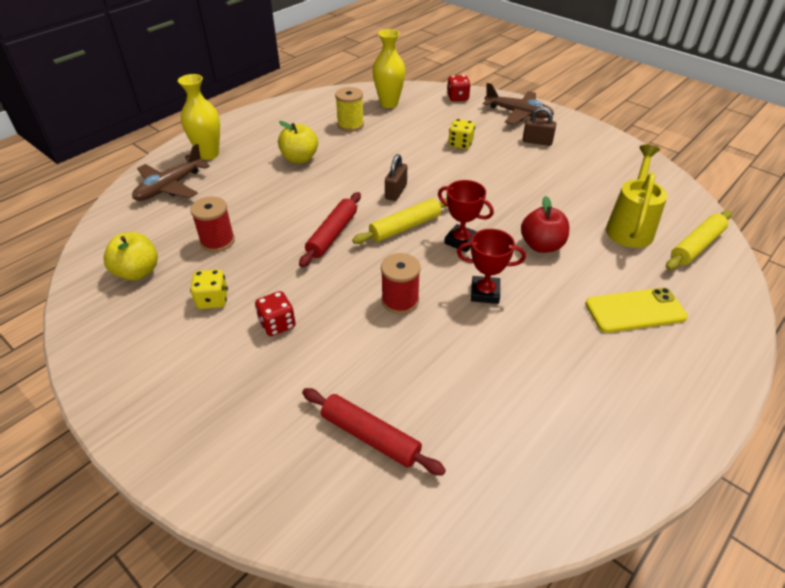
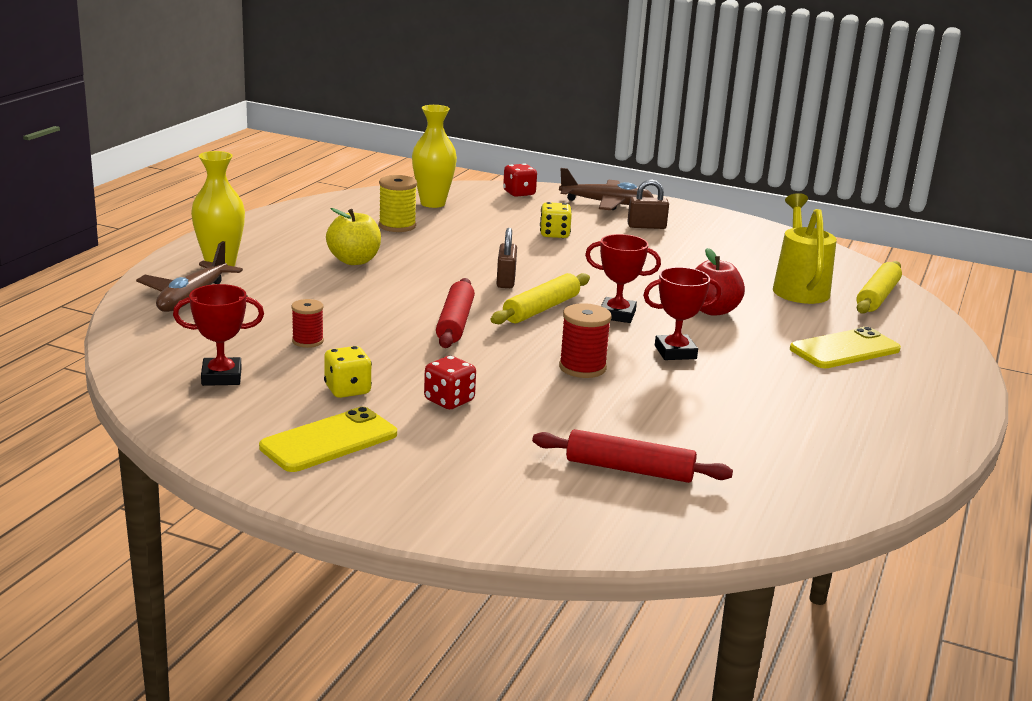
camera: 20 degrees left, 20 degrees down
(137, 272) = (221, 377): yellow apple -> red trophy
(165, 357) = (329, 441): none -> yellow phone
(217, 241) = (308, 341): red spool -> red spool, size x0.67

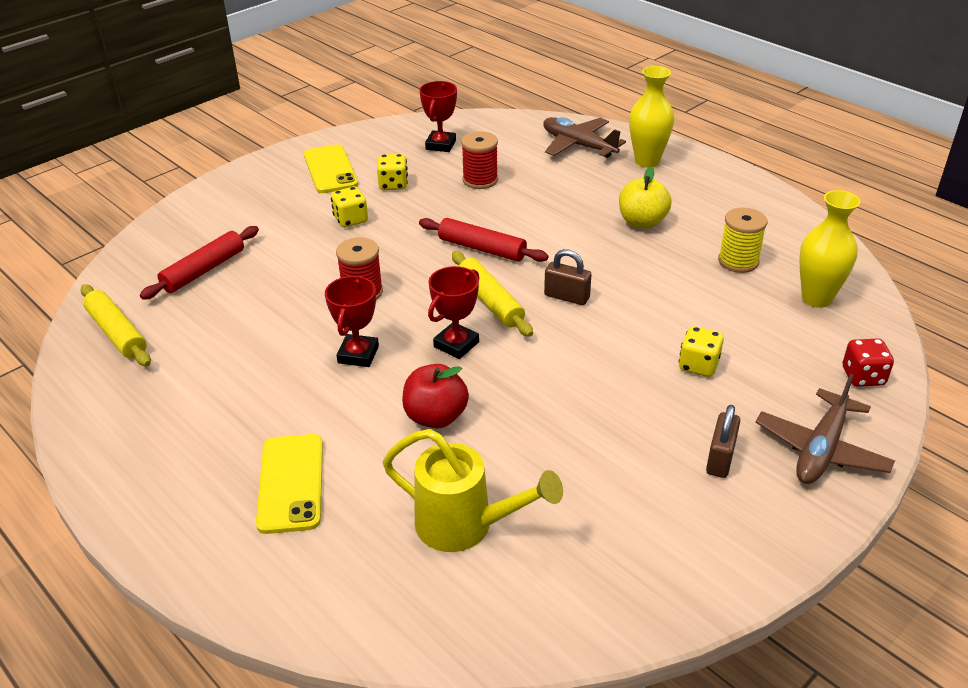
camera: 115 degrees right, 15 degrees up
(308, 341) = (480, 180): red spool -> red spool, size x1.50
(449, 401) = (351, 220): red dice -> yellow dice
(877, 297) = (405, 600): yellow rolling pin -> yellow rolling pin (117, 333)

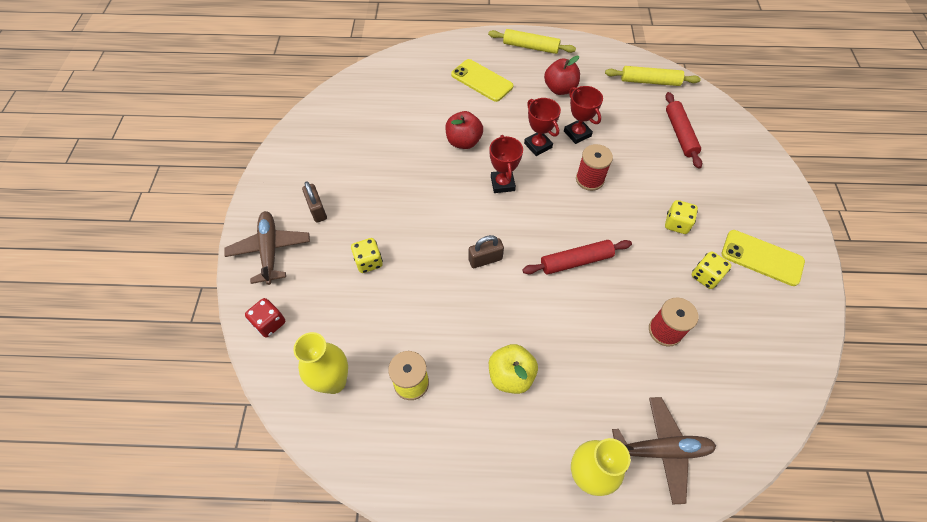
camera: 135 degrees right, 20 degrees up
(221, 397) = (560, 89): none -> red apple
(440, 145) = (747, 351): red trophy -> red trophy (577, 134)
(465, 526) = (398, 110): yellow watering can -> none
(490, 301) = (520, 224): yellow rolling pin -> yellow rolling pin (530, 47)

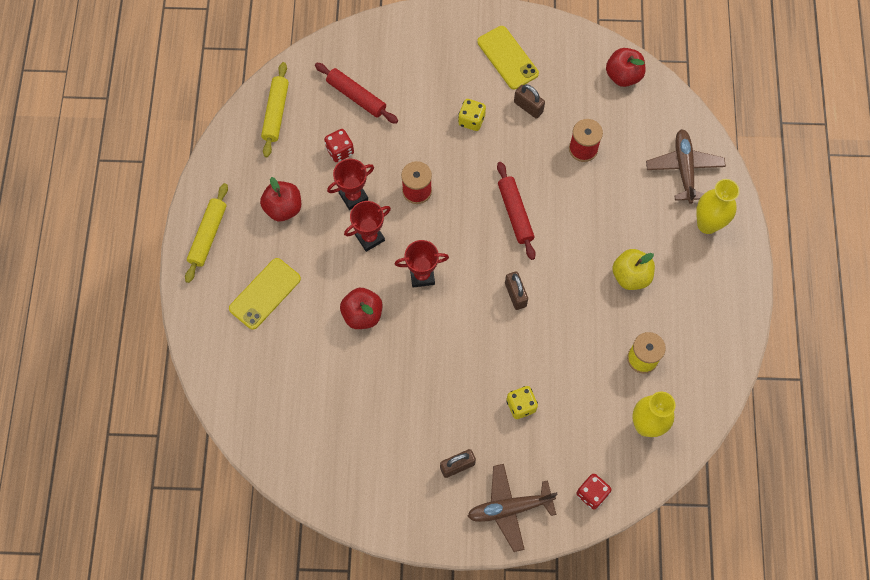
camera: 90 degrees left, 10 degrees up
(621, 124) = (340, 151): none -> red dice
(680, 134) = (356, 96): red rolling pin -> red rolling pin turned 45 degrees clockwise
(705, 276) = (528, 107): yellow dice -> brown padlock
(762, 258) = (507, 58): yellow phone -> yellow phone turned 60 degrees counterclockwise
(776, 381) = (623, 76): none -> red apple

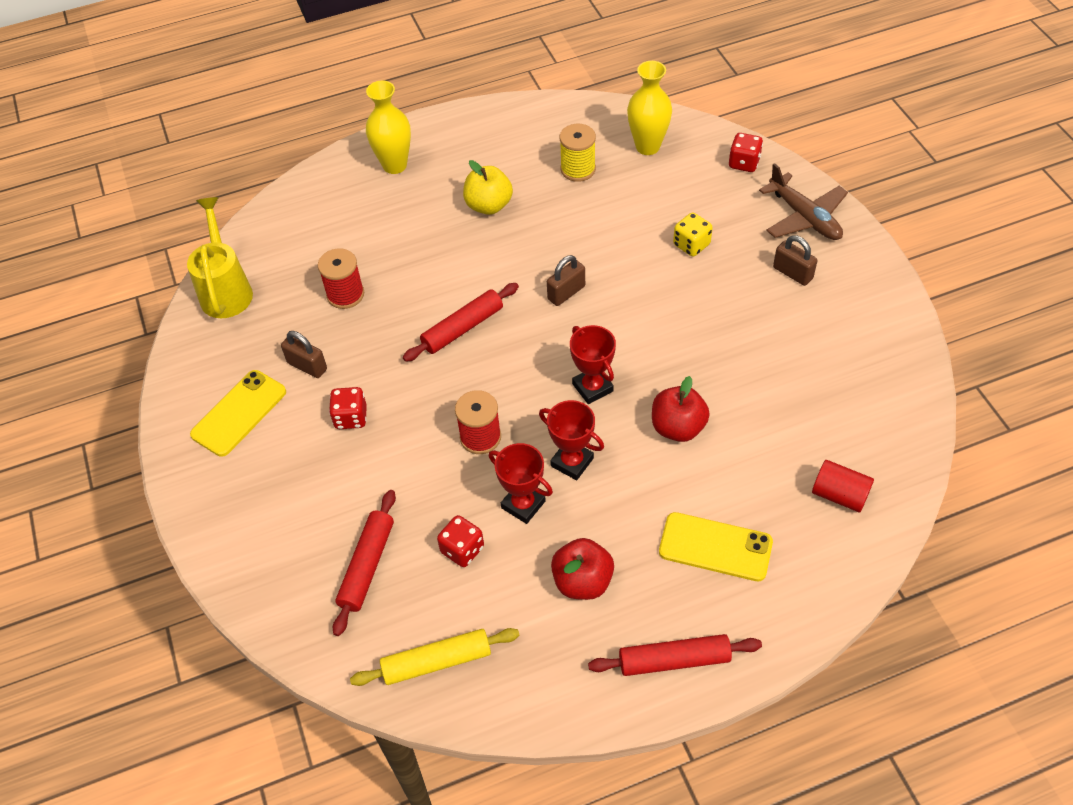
camera: 110 degrees left, 15 degrees down
(208, 235) = (674, 660): yellow rolling pin -> red rolling pin
(260, 389) = (839, 495): none -> red cylinder
(471, 120) = (351, 417): yellow dice -> red dice
(528, 107) = (307, 366): brown padlock -> brown padlock turned 75 degrees counterclockwise
(623, 76) = (226, 290): red apple -> yellow watering can
(684, 168) = (333, 202): brown plane -> none

